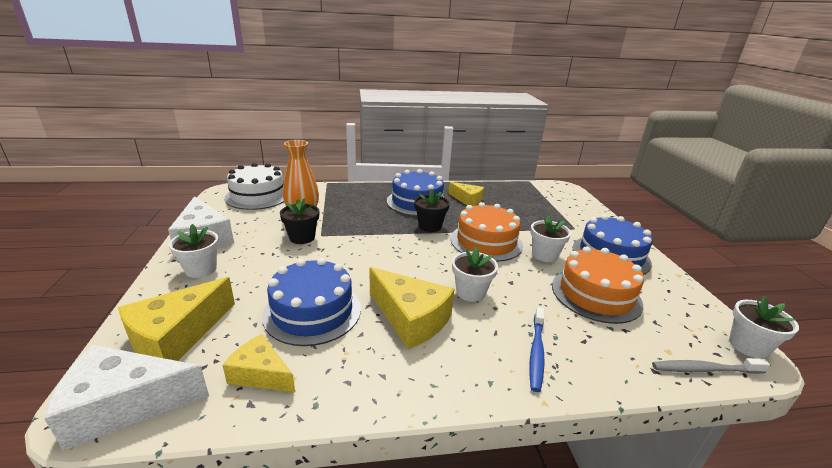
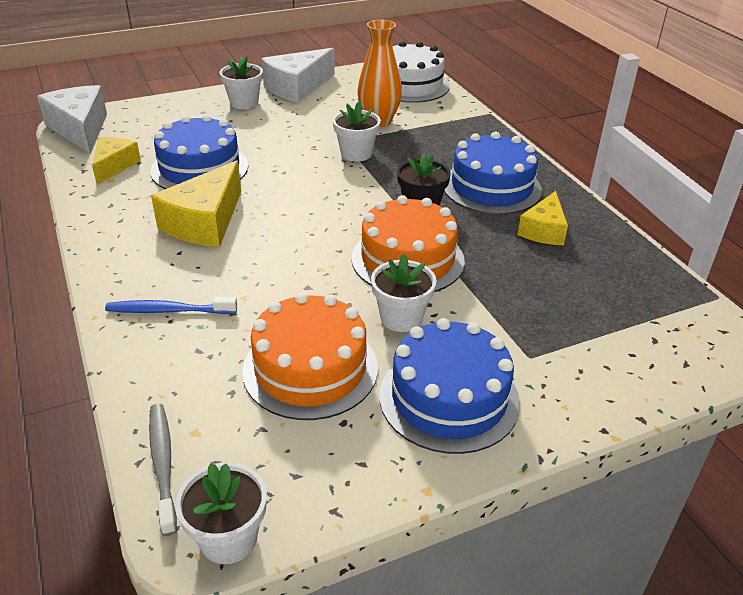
camera: 75 degrees right, 10 degrees up
(177, 336) = (151, 122): yellow cheese -> none
(302, 237) = (330, 132): black flower pot -> none
(470, 292) = (269, 256): white flower pot -> white flower pot (356, 154)

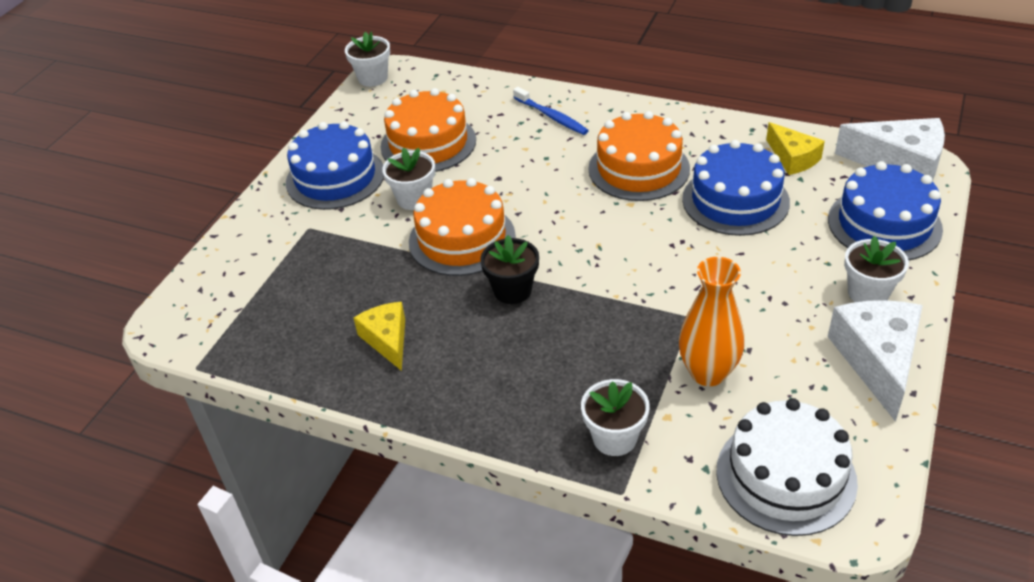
camera: 140 degrees right, 5 degrees up
(163, 464) = (437, 76): grey toothbrush -> none
(169, 310) = (551, 116): blue toothbrush -> blue toothbrush turned 90 degrees clockwise
(205, 222) = (639, 168): yellow cheese -> orange cake
(356, 154) = (653, 309): white flower pot -> white flower pot (614, 438)
(491, 187) = (482, 360): blue cake -> blue cake (884, 224)

